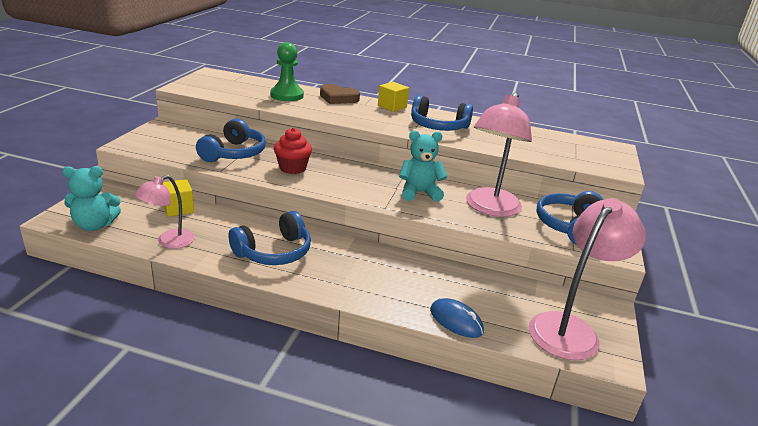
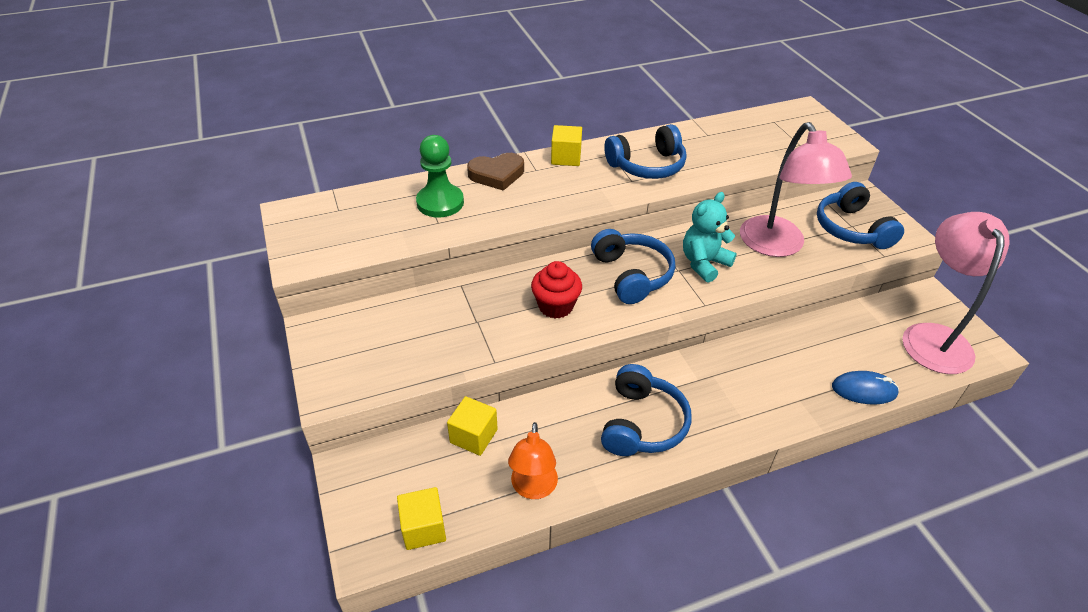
camera: 35 degrees left, 15 degrees up
(95, 225) = (423, 528): turquoise teddy bear -> yellow cube
(169, 242) = (533, 488): pink lamp -> orange lamp
(234, 153) = (468, 324): blue headphones -> blue headphones (632, 275)

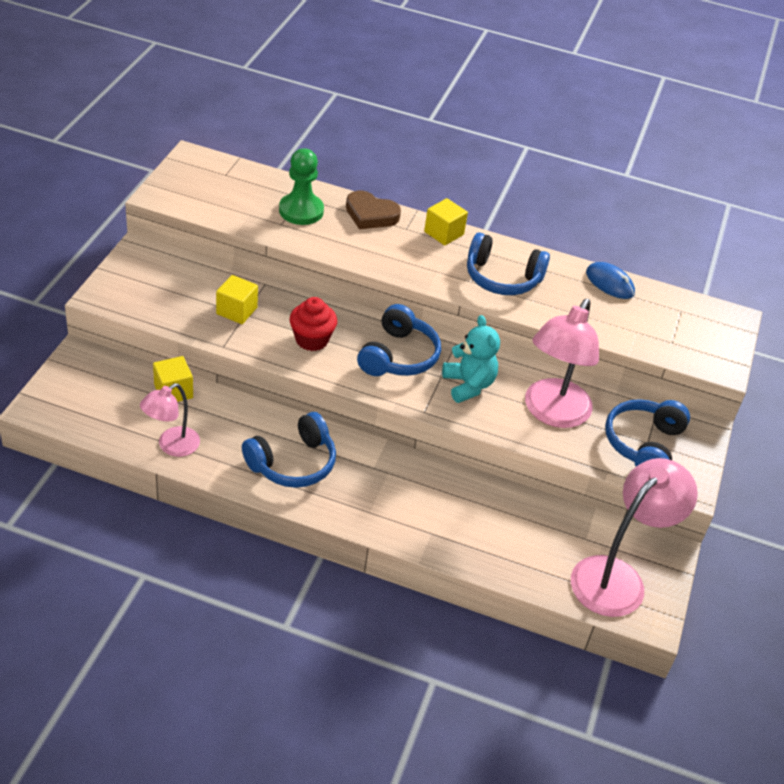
camera: 35 degrees right, 0 degrees up
(423, 528) = (82, 419): yellow cube -> yellow cube (236, 311)
(533, 488) = (172, 446): orange lamp -> pink lamp
(704, 263) = (468, 385): turquoise teddy bear -> turquoise teddy bear turned 75 degrees clockwise
(864, 390) = (493, 564): blue mouse -> blue mouse (610, 283)

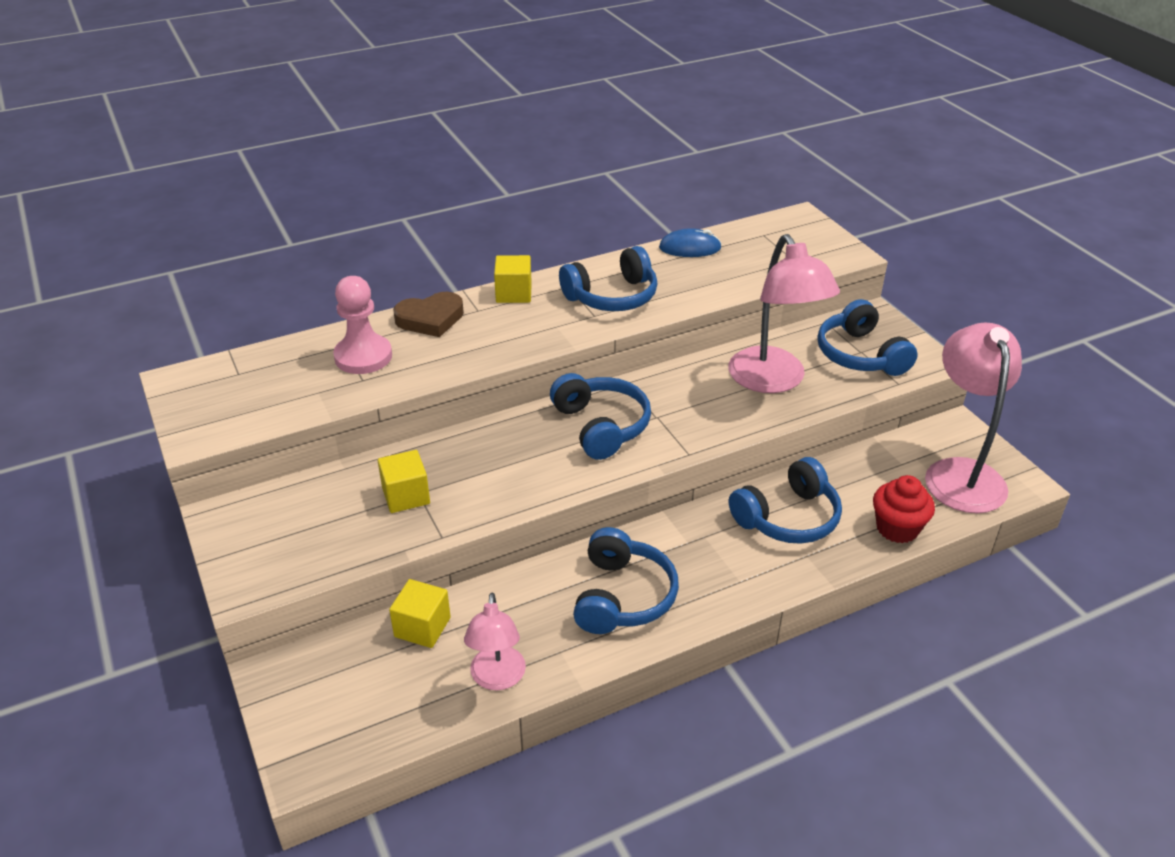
camera: 40 degrees left, 5 degrees down
(301, 211) = (363, 356): green pawn -> pink pawn
(312, 340) = (511, 468): red cupcake -> red cupcake (897, 528)
(455, 505) = (788, 517): none -> blue headphones
(468, 385) = (686, 407): turquoise teddy bear -> none

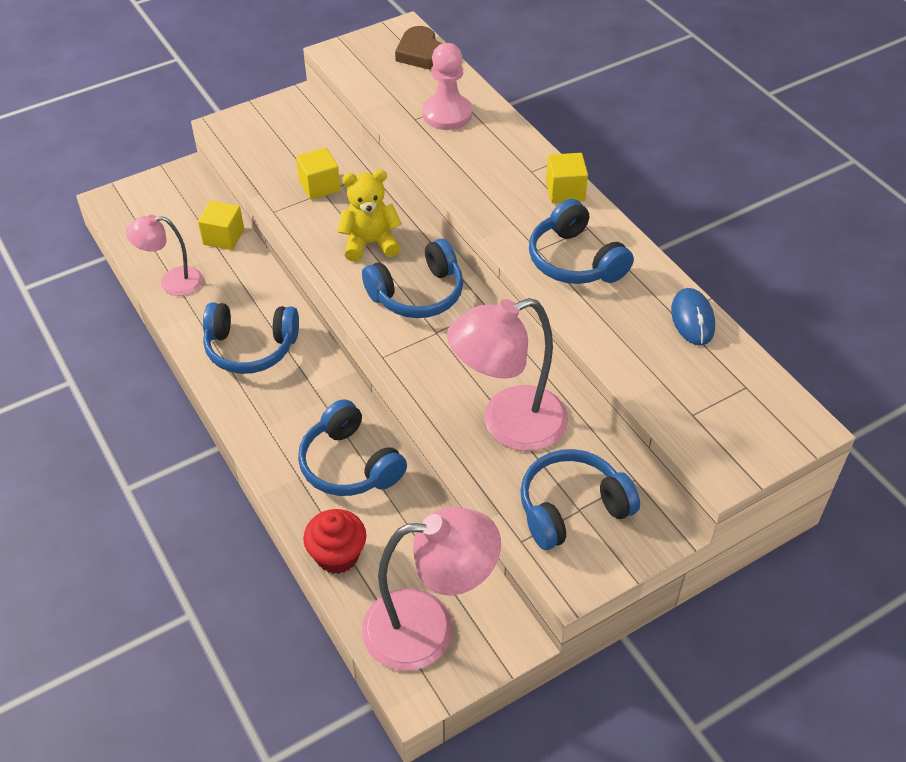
camera: 85 degrees right, 10 degrees up
(430, 319) = (511, 144): brown heart -> brown heart (421, 53)
(517, 457) = (370, 243): none -> yellow teddy bear

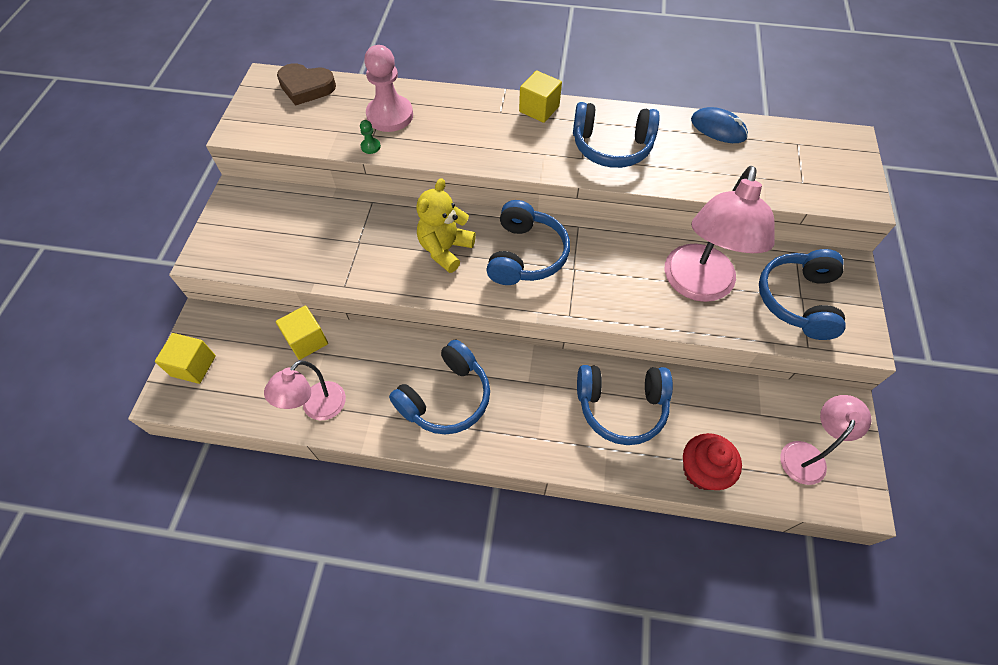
camera: 50 degrees left, 10 degrees up
(319, 186) = (350, 240): yellow cube -> yellow cube (193, 366)
(400, 125) = (370, 146): none -> green pawn
(428, 628) = (806, 454): pink lamp -> pink lamp, size x0.58

